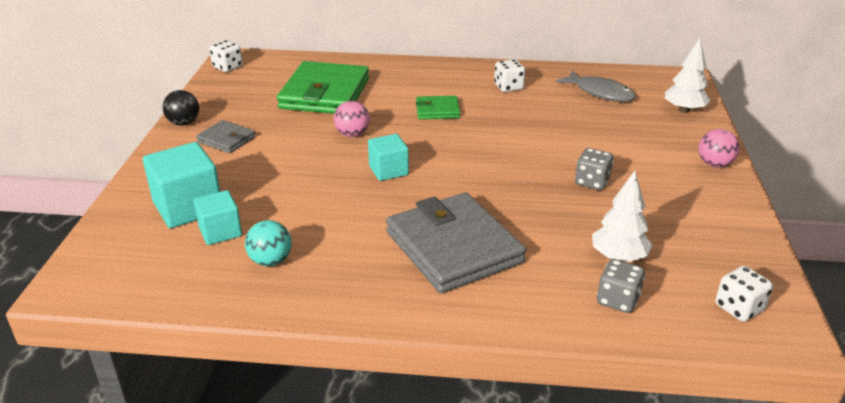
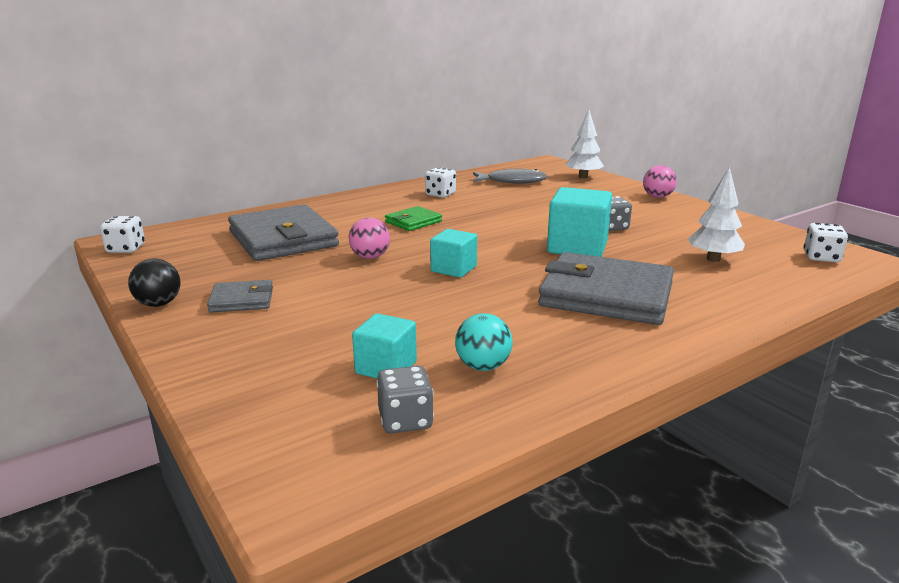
camera: 40 degrees left, 10 degrees down
(188, 207) = (308, 364): turquoise cube -> turquoise cube (577, 247)
(325, 93) = (283, 239): green wallet -> grey wallet
(618, 300) = (762, 280): grey dice -> grey dice (405, 420)

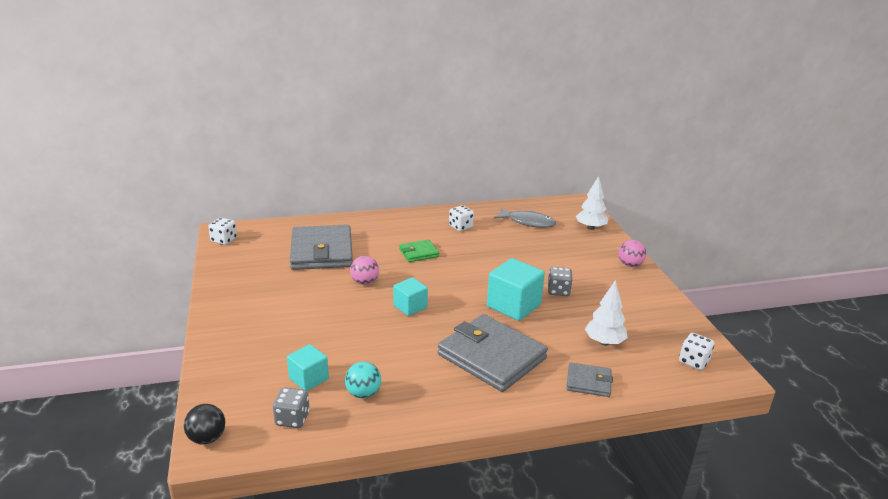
camera: 20 degrees right, 5 degrees up
(158, 304) = (217, 294): black ball -> black ball (207, 438)
(242, 300) = (264, 303): grey wallet -> grey wallet (588, 382)

